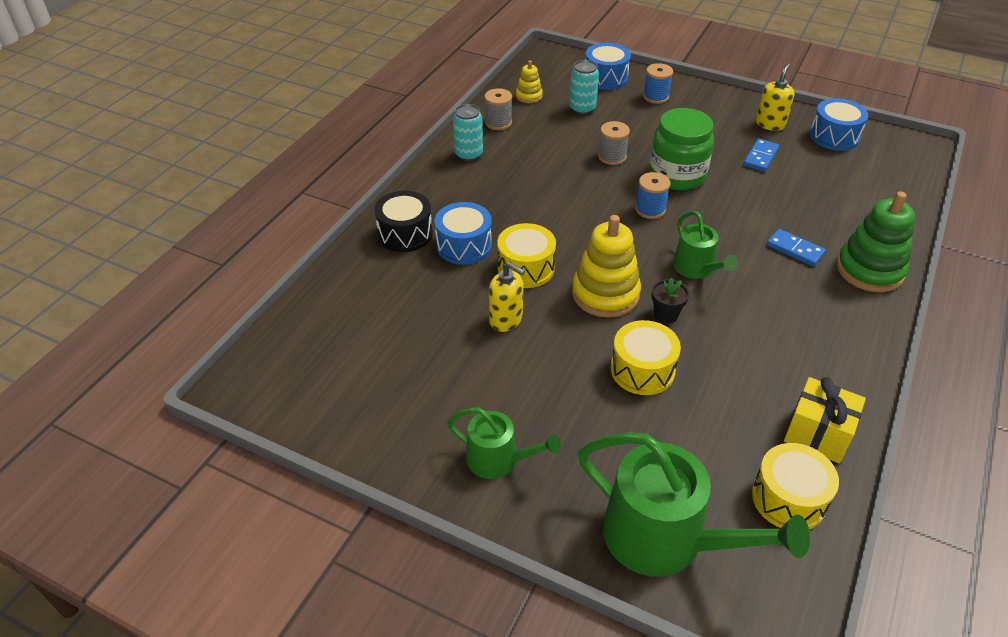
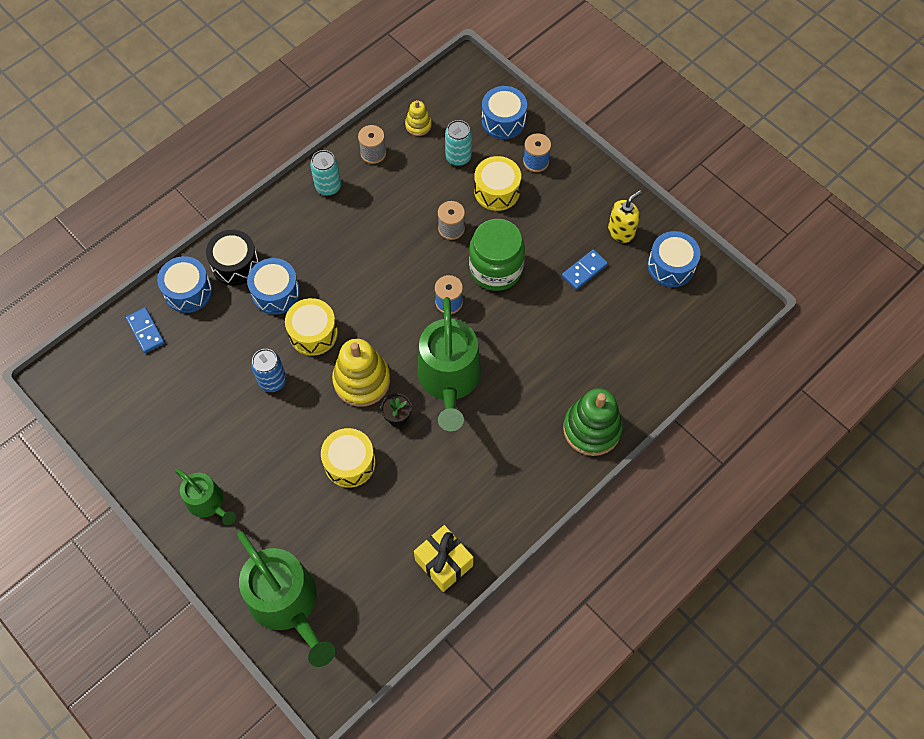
camera: 20 degrees right, 20 degrees up
(363, 268) = (188, 291): none -> blue drum
(506, 320) = (272, 381): yellow soap dispenser -> blue can
(696, 268) = (449, 379): green watering can -> green watering can, size x1.80
(788, 498) = (389, 605): yellow drum -> yellow drum (497, 191)
(795, 249) = (544, 386): blue domino -> blue domino (146, 331)

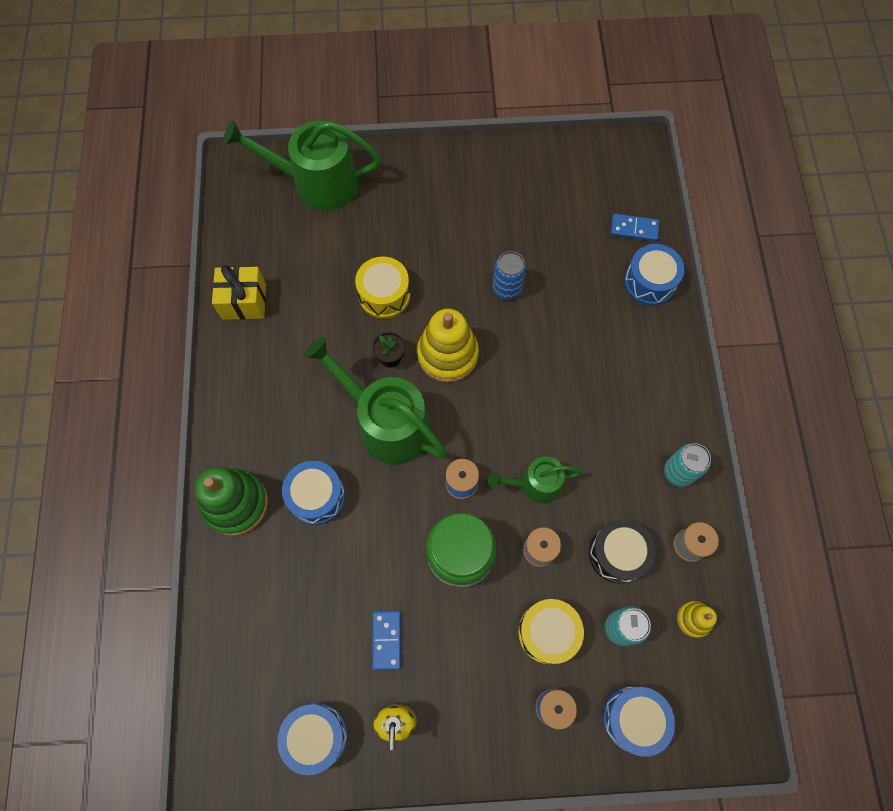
camera: 130 degrees right, 5 degrees up
(208, 503) = (441, 182): green watering can -> green watering can (535, 484)
(235, 264) = (649, 335): black drum -> black drum (617, 554)
(276, 293) = (592, 347): blue drum -> blue drum (317, 496)
(313, 333) = (526, 349): yellow drum -> none

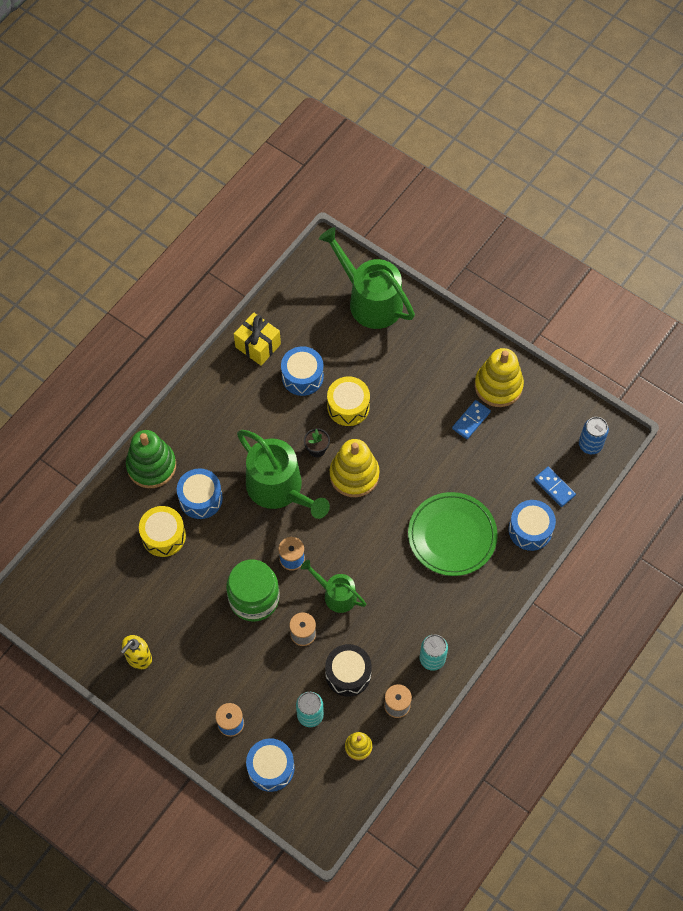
camera: 40 degrees right, 5 degrees down
(316, 736) = (89, 629): blue drum -> blue drum (302, 376)
(386, 640) = (170, 610): blue domino -> blue domino (471, 420)
(387, 424) = (279, 488): green watering can -> green watering can turned 150 degrees clockwise
(503, 176) = (498, 386): none -> yellow stacking toy
(506, 289) = (430, 462): blue can -> blue can (590, 445)
(548, 632) = (265, 682): yellow drum -> yellow drum (163, 536)
(588, 341) = (452, 536): none -> green plate

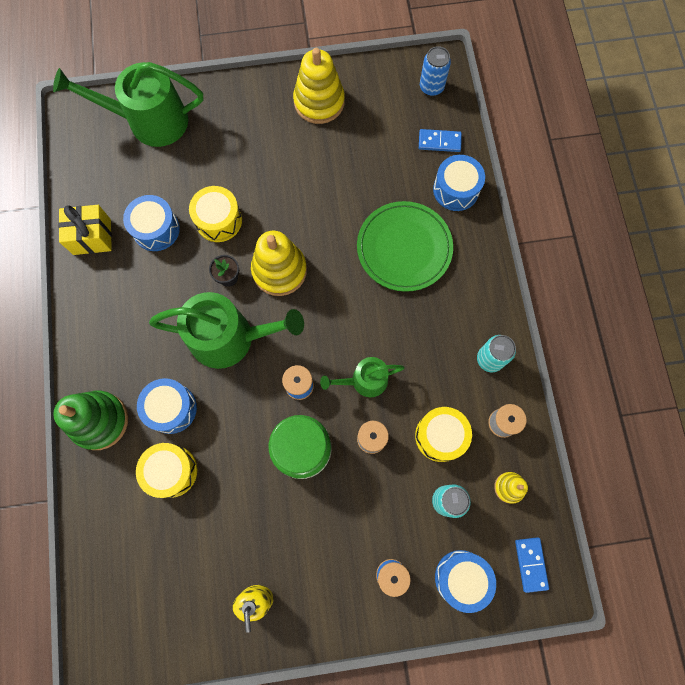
camera: 45 degrees left, 10 degrees up
(348, 674) = (440, 436): black drum -> yellow drum
(471, 420) = (326, 146): blue domino -> blue domino (530, 564)

